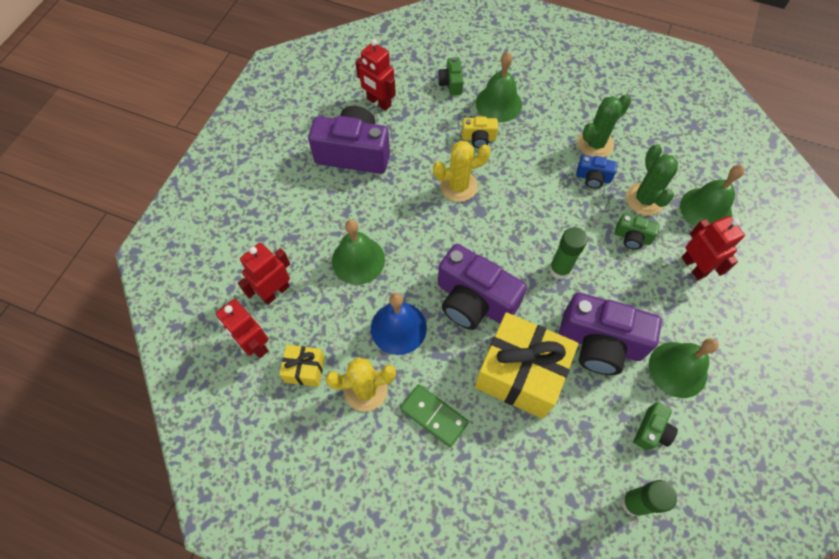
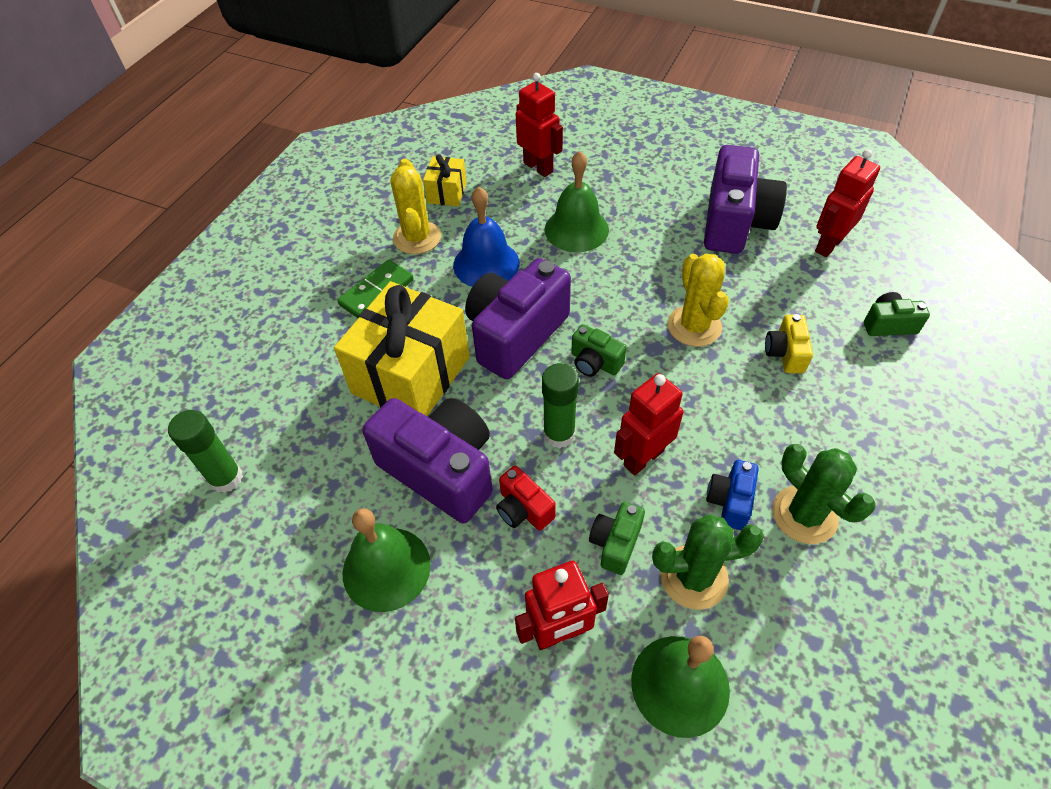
camera: 95 degrees right, 10 degrees down
(254, 344) = (479, 157): red robot -> red robot (643, 458)
(498, 103) = (862, 383): green bell -> none
(599, 343) = (440, 470): purple camera -> purple camera turned 105 degrees clockwise
(619, 289) = (523, 509): none -> red camera
(651, 431) = (307, 515): green camera -> green camera (595, 362)

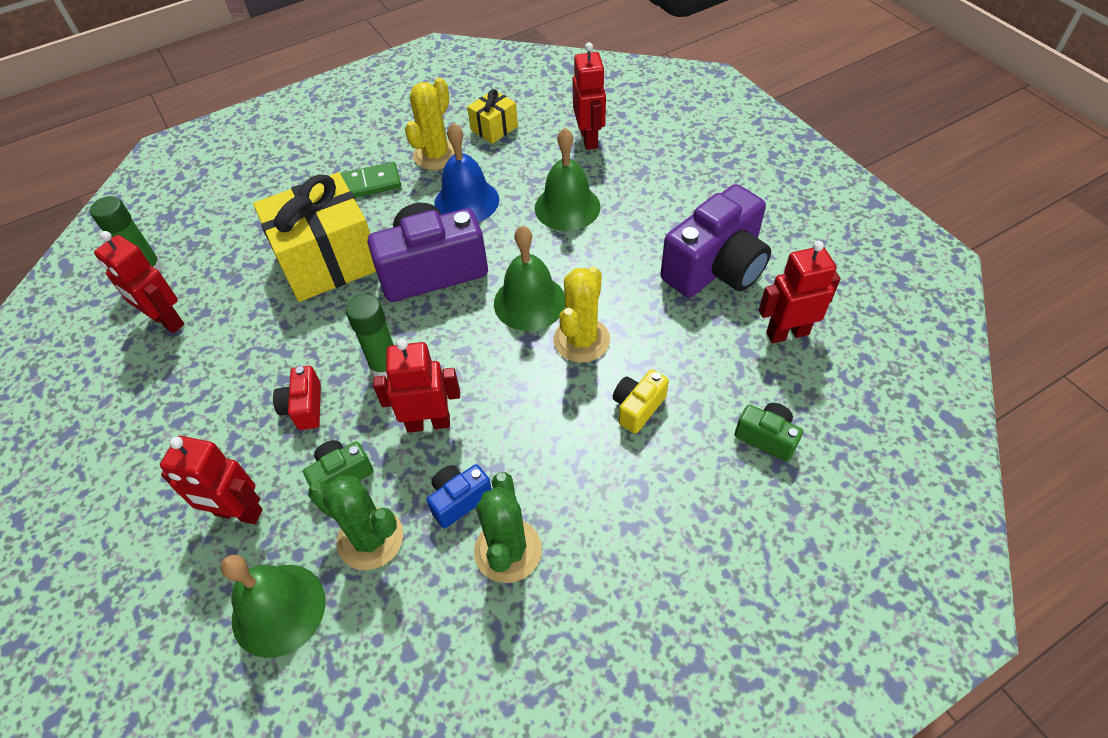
camera: 35 degrees right, 0 degrees up
(301, 514) = (166, 321): none -> red robot
(386, 568) = (179, 391): green bell -> green bell (529, 302)
(440, 470) = (279, 343): purple camera -> none
(595, 362) = (469, 325): green camera -> none

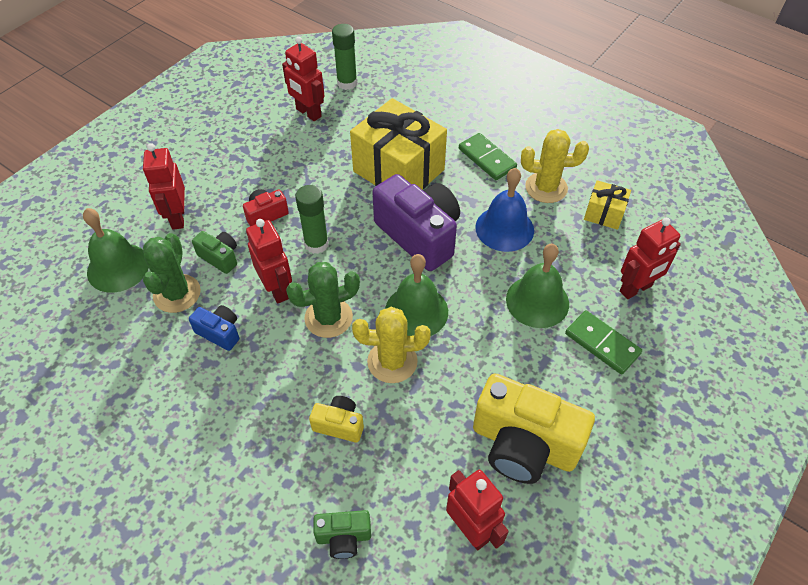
camera: 65 degrees right, 0 degrees up
(166, 321) = (308, 113): red robot -> red robot turned 60 degrees counterclockwise
(508, 550) = (187, 377): green cactus -> green cactus (328, 318)
(635, 180) = (602, 343): none -> green domino
(715, 268) = (523, 444): purple camera -> yellow camera
(766, 437) = (343, 537): green camera -> green camera turned 75 degrees clockwise

